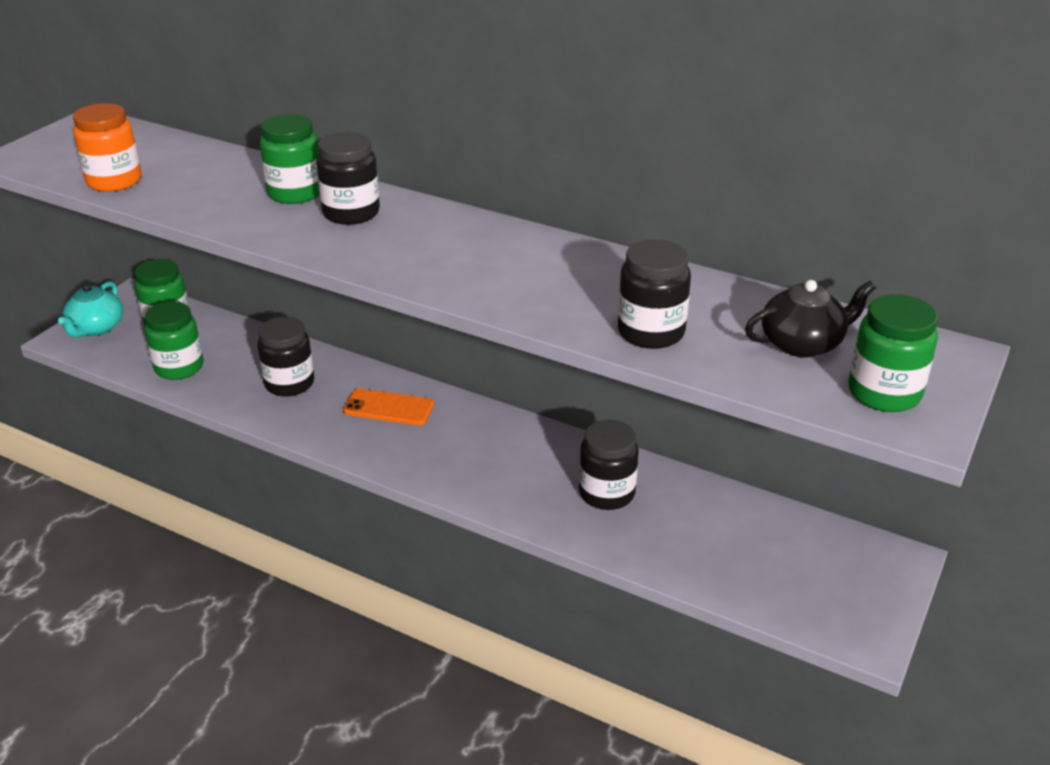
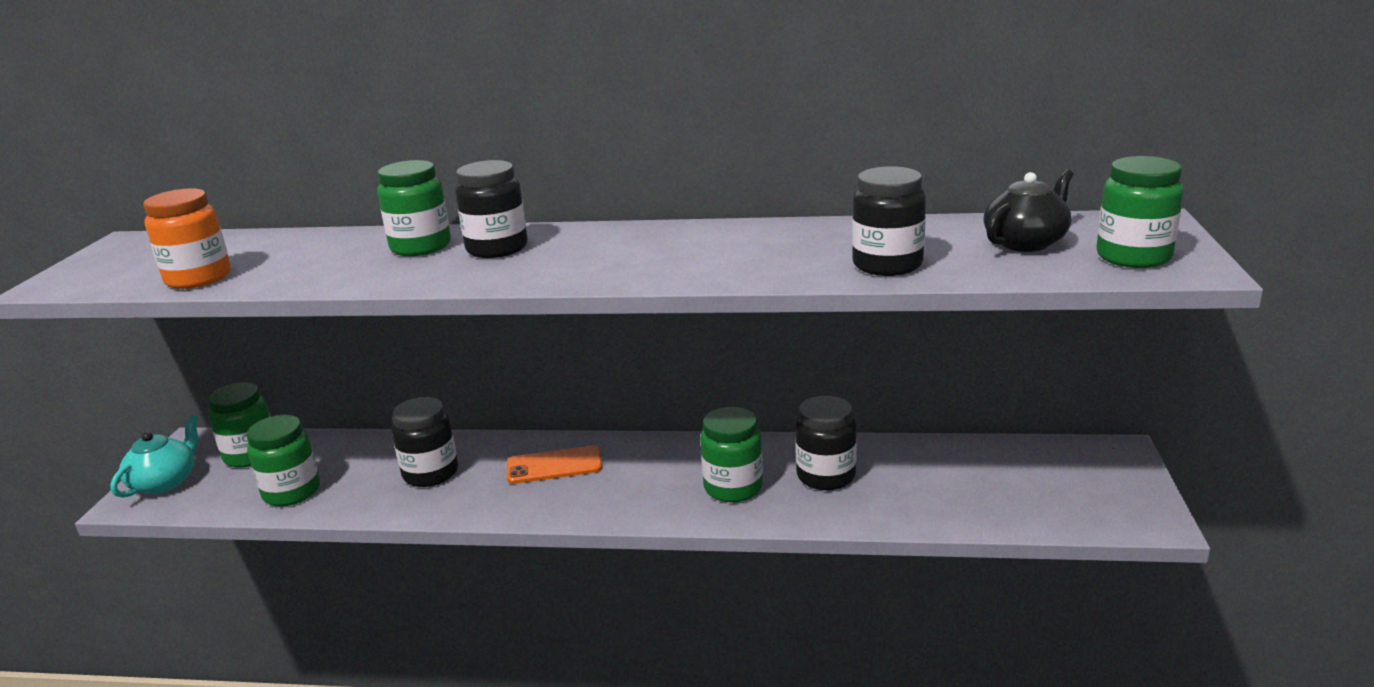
camera: 20 degrees left, 10 degrees down
(96, 328) = (165, 482): turquoise teapot -> turquoise teapot turned 150 degrees counterclockwise
(519, 478) = (733, 487): none -> green jar

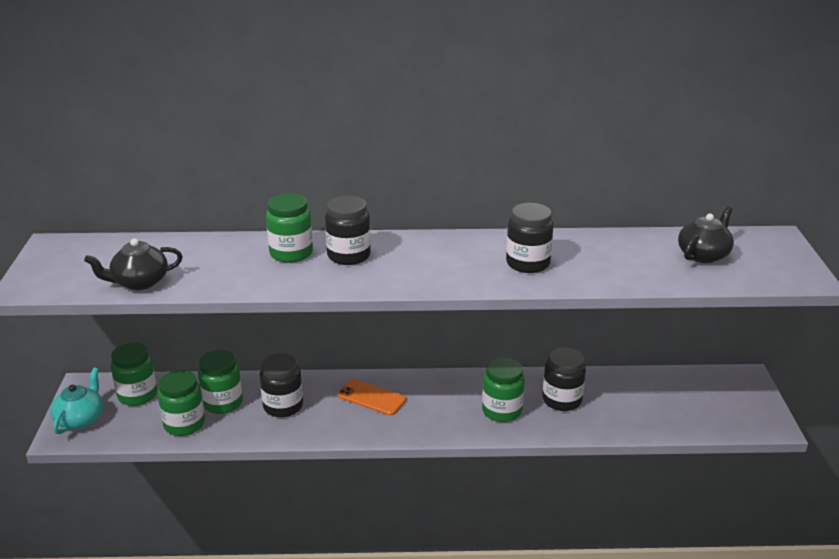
camera: 10 degrees left, 5 degrees up
(198, 278) = (139, 282): orange jar -> black teapot
(554, 466) = (371, 397): orange phone -> orange phone turned 45 degrees clockwise
(887, 265) = (621, 273): black jar -> black jar (528, 263)
(1133, 257) = (771, 268): green jar -> green jar (223, 403)

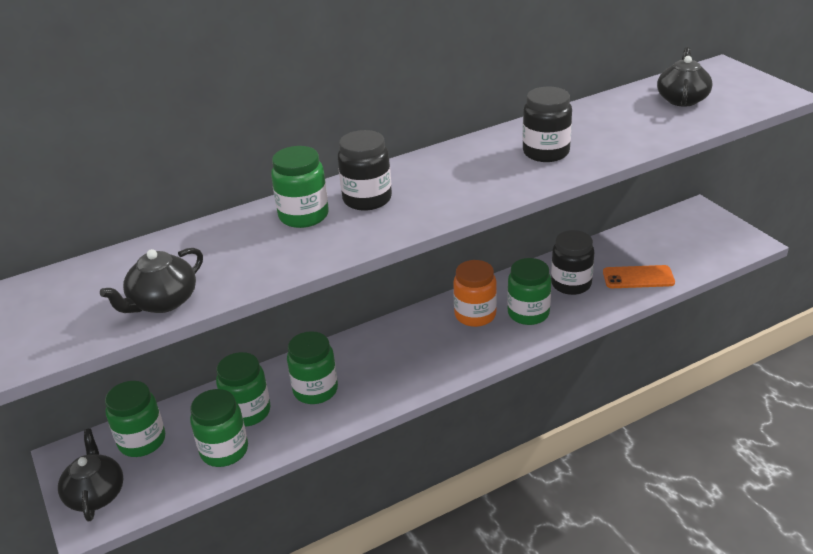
camera: 25 degrees left, 5 degrees up
(80, 419) = (96, 494): turquoise teapot -> black teapot
(283, 406) = (315, 390): black jar -> green jar
(371, 397) = (397, 347): orange phone -> orange phone (638, 277)
(456, 395) = (475, 315): none -> orange jar

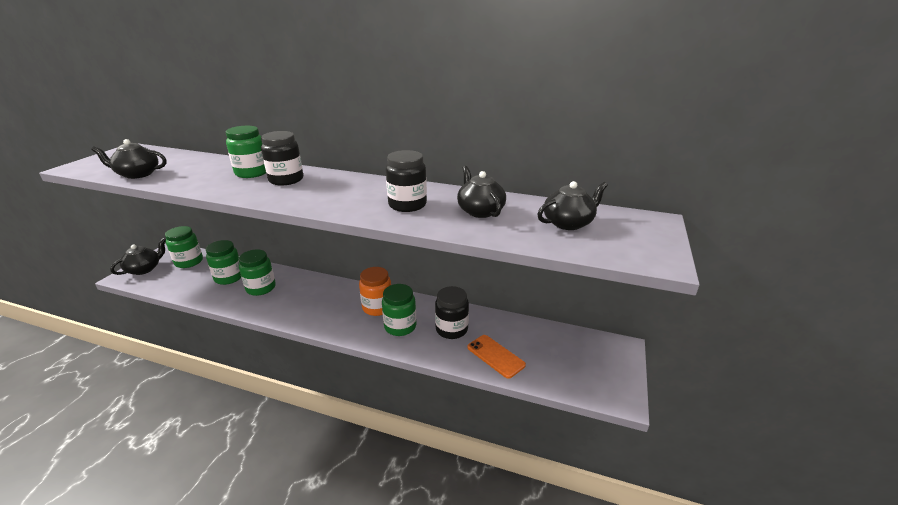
camera: 45 degrees right, 5 degrees down
(224, 450) = (194, 286): green jar -> none
(608, 125) = (480, 211): none -> black teapot

